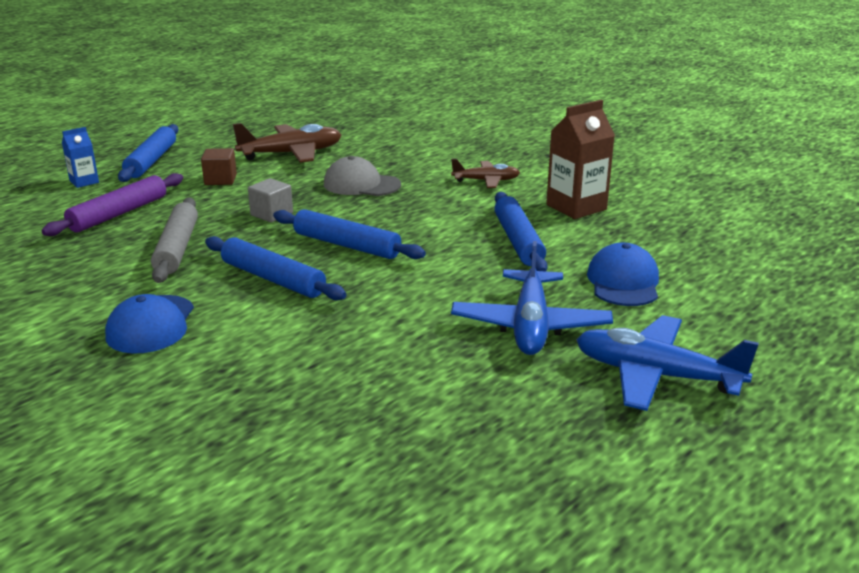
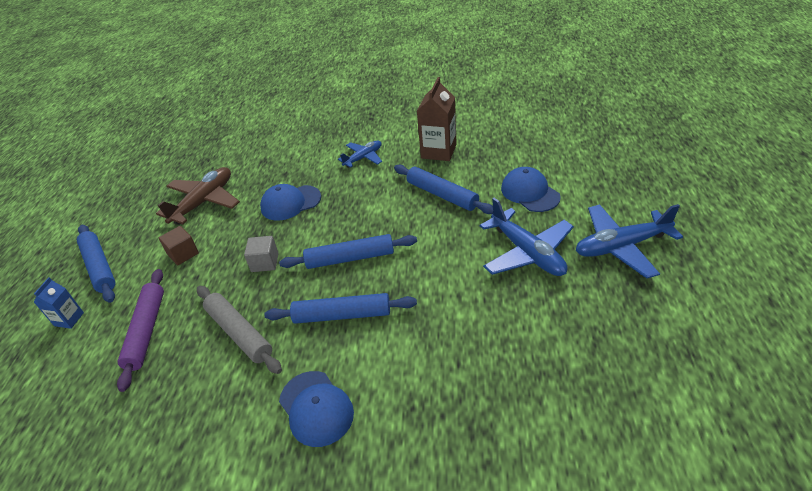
camera: 35 degrees left, 15 degrees up
(361, 184) = (290, 203): grey cap -> blue cap
(486, 181) = (363, 158): brown plane -> blue plane

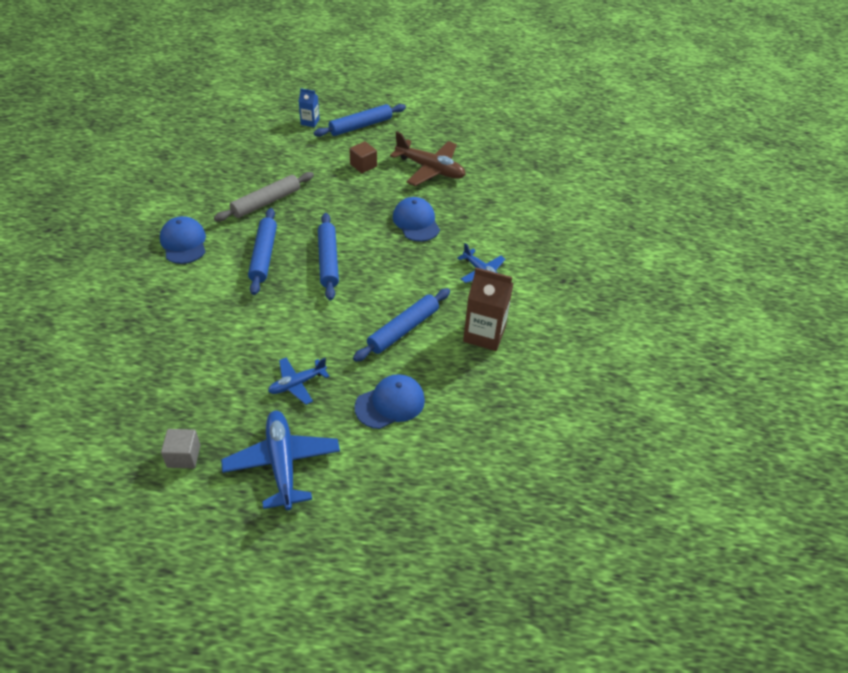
camera: 85 degrees right, 5 degrees up
(146, 331) = (285, 158): purple rolling pin -> none
(265, 262) = (339, 210): grey cube -> grey cube (184, 456)
(316, 408) = (183, 243): blue cap -> blue cap turned 105 degrees clockwise
(527, 253) = (297, 384): blue plane -> blue plane, size x0.60

